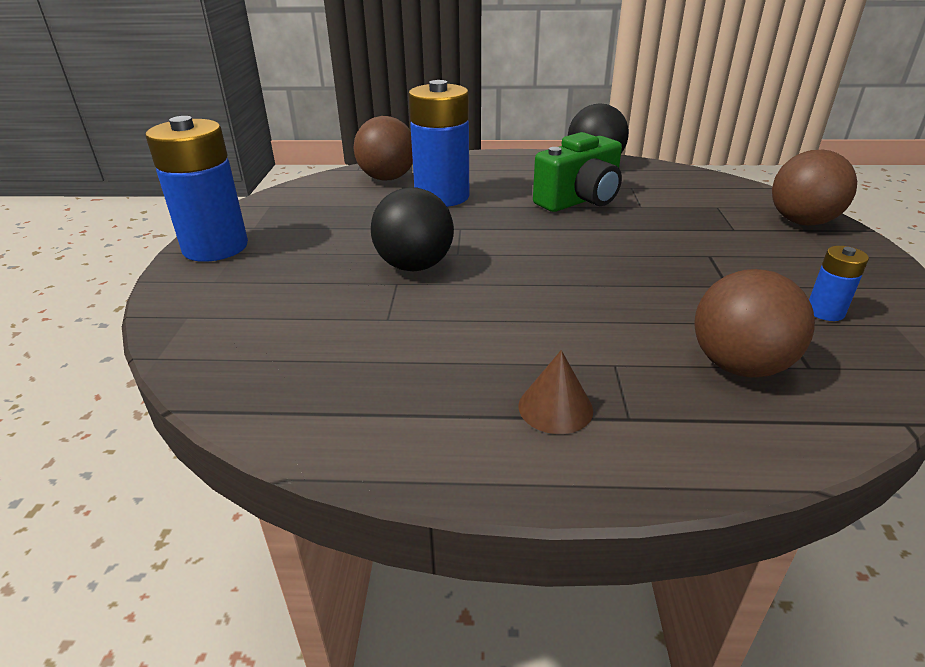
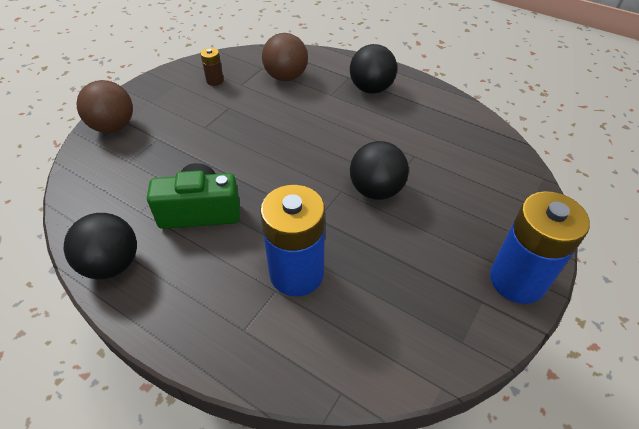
camera: 150 degrees left, 15 degrees up
(387, 178) = (322, 344): brown ball -> none
(555, 407) = (371, 89): brown cone -> black ball
(825, 312) = (215, 81): blue battery -> brown battery

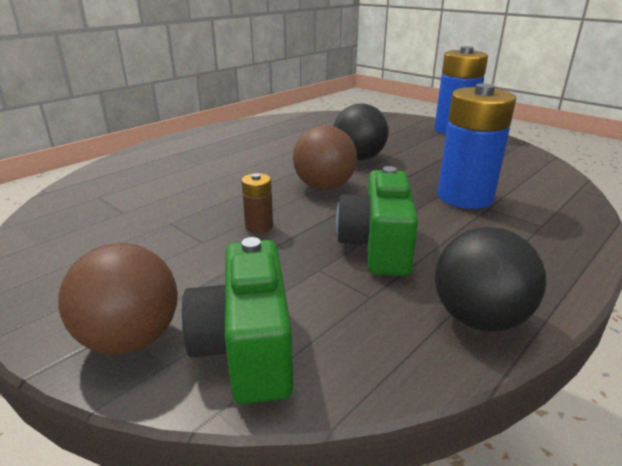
camera: 80 degrees left, 20 degrees down
(100, 166) = (247, 348): none -> green camera
(215, 81) = (91, 231): brown battery -> brown battery (259, 226)
(286, 77) = (138, 183): brown ball -> brown ball (324, 187)
(371, 89) = (206, 146): black ball -> none

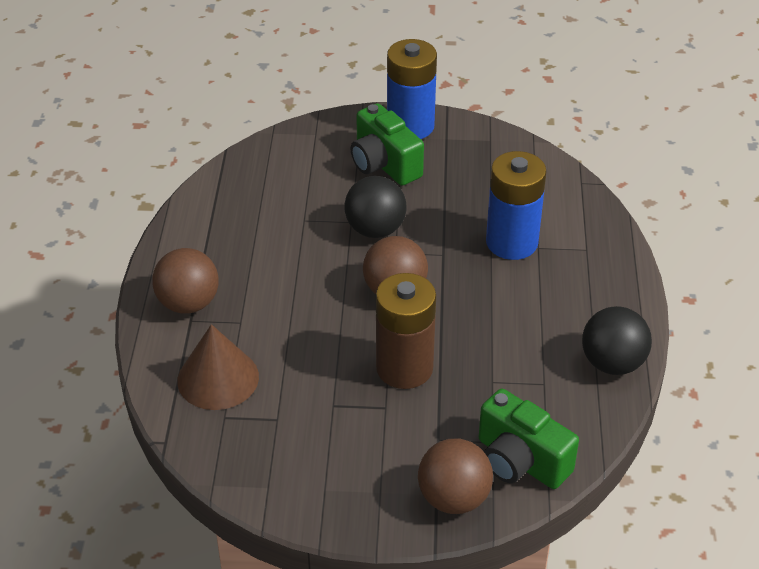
camera: 40 degrees left, 15 degrees up
(135, 179) = (218, 378): none -> brown cone
(188, 147) = (188, 303): none -> brown ball
(259, 226) = (404, 368): brown battery -> brown battery, size x2.21
(377, 246) = (505, 338): green camera -> green camera (384, 164)

